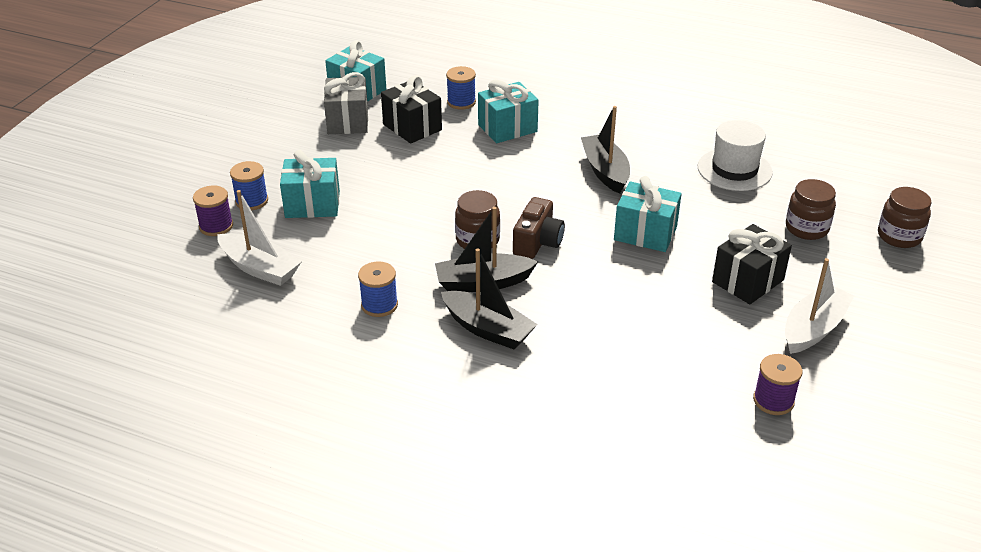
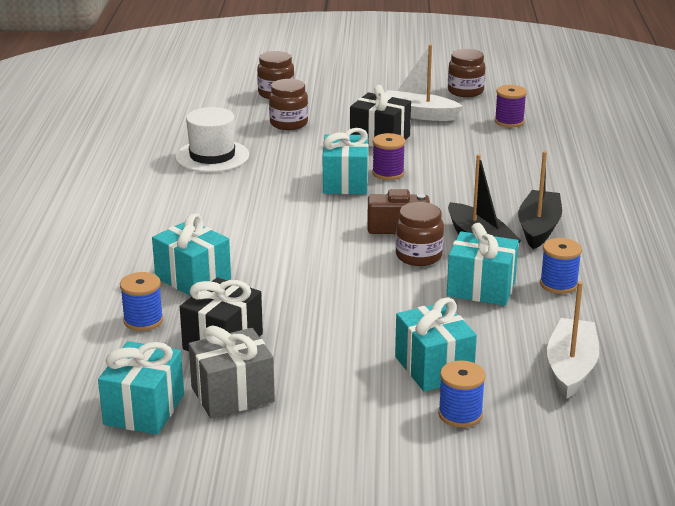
camera: 110 degrees left, 10 degrees down
(216, 226) = (528, 424): purple spool -> purple spool (388, 173)
(402, 258) = (481, 288): none -> turquoise gift
(605, 171) = (252, 212): black boat -> none
(888, 393) = (465, 91): none -> brown jar

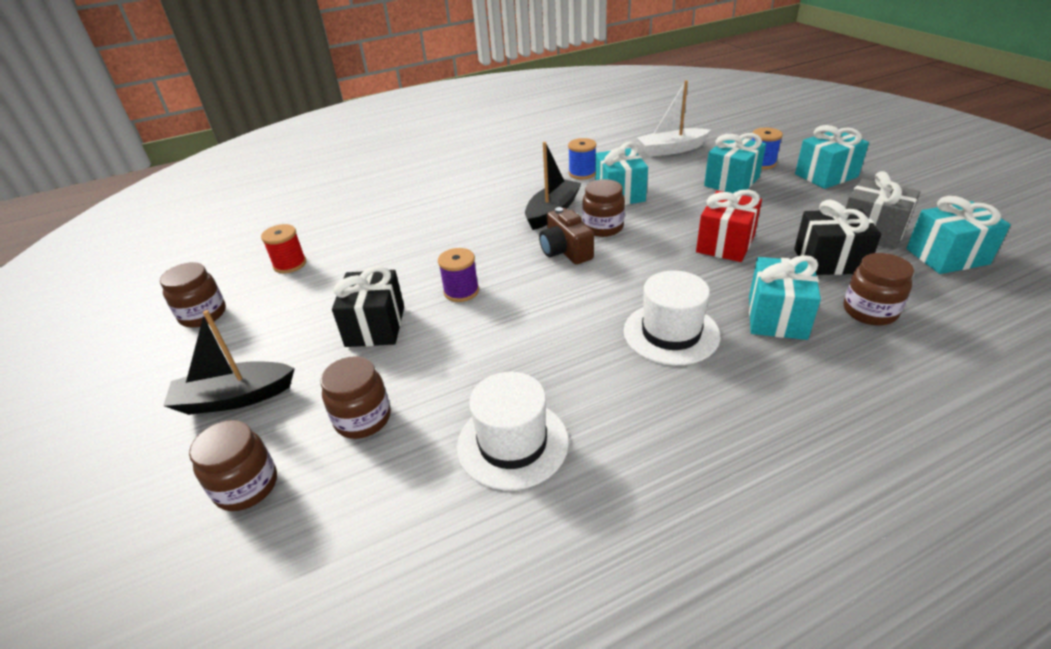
camera: 115 degrees left, 10 degrees up
(143, 320) = (869, 311): blue spool -> brown jar
(234, 231) = (671, 333): none -> white hat
(315, 304) = (725, 244): none -> red gift
(345, 182) = (503, 308): turquoise gift -> turquoise gift (826, 175)
(418, 114) = (290, 324): white boat -> none
(509, 121) = (290, 264): purple spool -> red spool
(538, 228) = (508, 197): black boat -> black boat (234, 398)

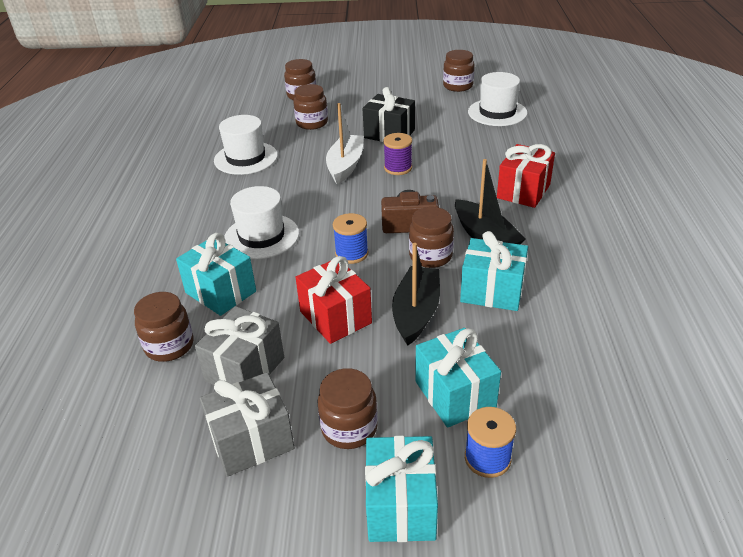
camera: 115 degrees right, 0 degrees up
(234, 398) = (367, 94): black boat -> black boat (416, 312)
(290, 264) = (497, 112): red spool -> white hat
(465, 212) = (523, 191): none -> red gift
(582, 173) = (564, 283): blue spool -> blue spool (351, 253)
(671, 150) = (592, 388): white boat -> white boat (345, 165)
(807, 204) = (349, 428): none -> brown jar
(829, 261) = (245, 369): black gift -> grey gift
(947, 256) = (159, 466): turquoise gift -> none

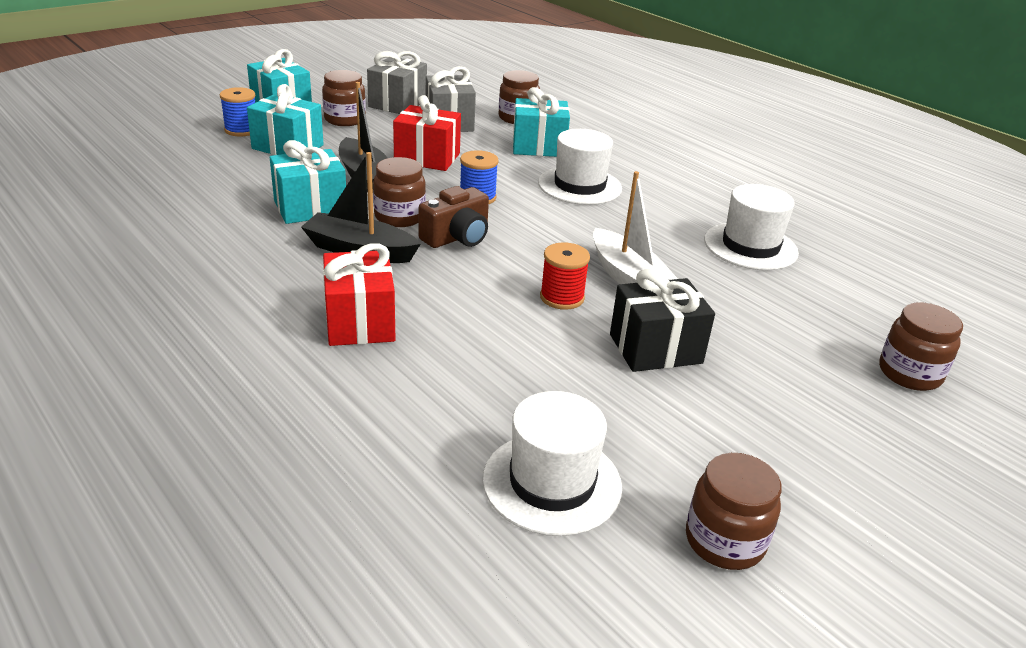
camera: 135 degrees right, 5 degrees down
(312, 123) = (786, 325): brown jar -> none
(398, 168) = (562, 297): purple spool -> red spool

